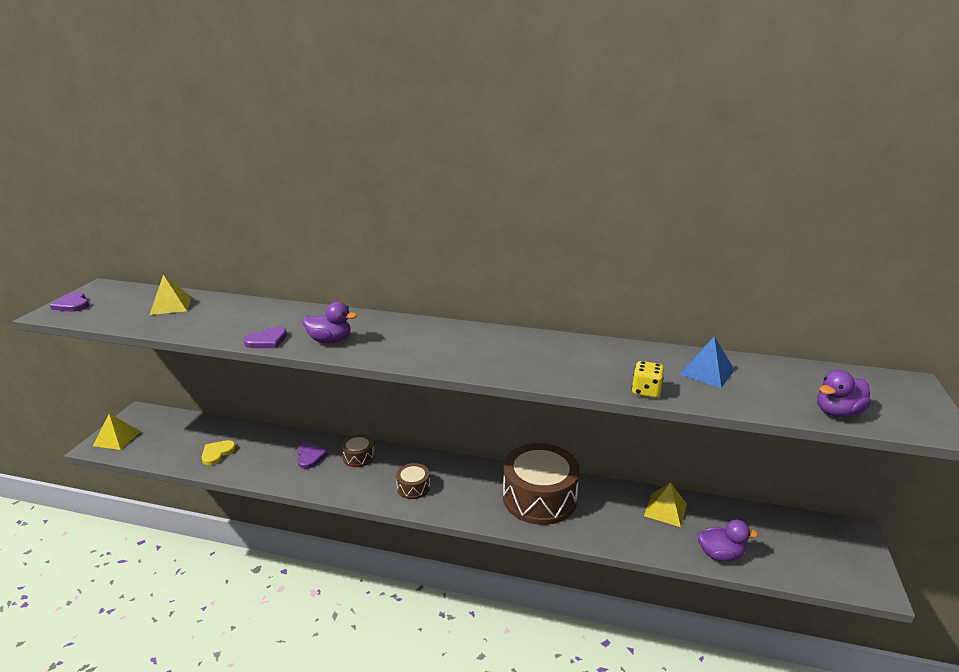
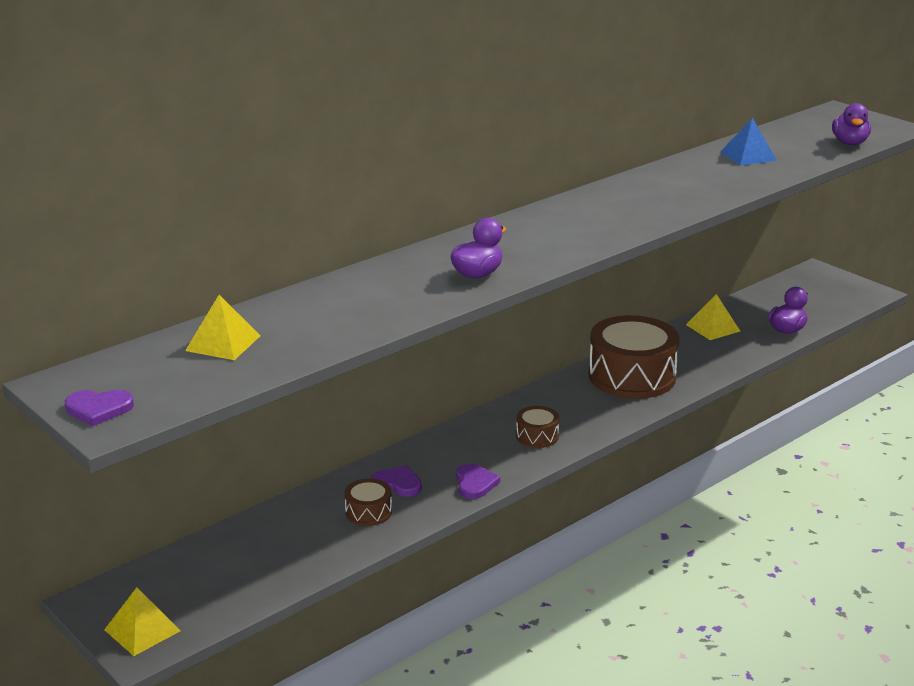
camera: 55 degrees left, 0 degrees up
(217, 453) = (301, 549): yellow heart -> none
(267, 340) = (429, 304): purple heart -> purple heart (475, 483)
(358, 457) = (439, 453): brown drum -> brown drum (368, 512)
(646, 391) = (752, 184): yellow dice -> none

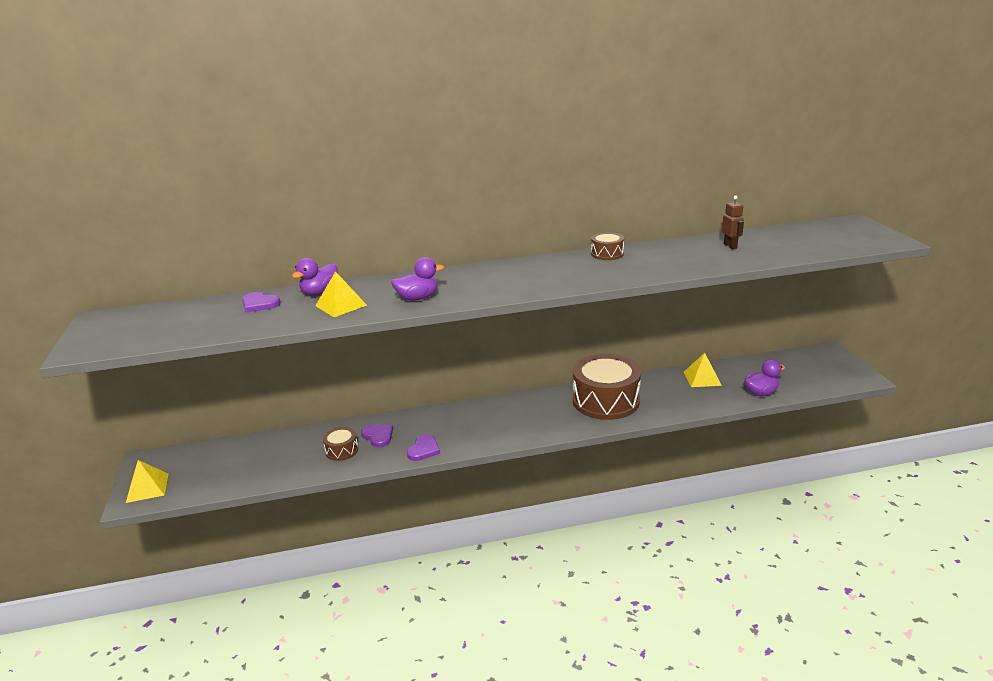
camera: 30 degrees right, 0 degrees up
(99, 409) = (90, 338): purple heart -> purple heart (259, 304)
(223, 343) = (210, 312): yellow pyramid -> yellow pyramid (341, 305)
(537, 436) = (497, 427): brown drum -> brown drum (607, 254)
(748, 156) = (730, 246): blue pyramid -> brown robot
(849, 143) = (832, 247): purple duck -> purple duck (320, 292)

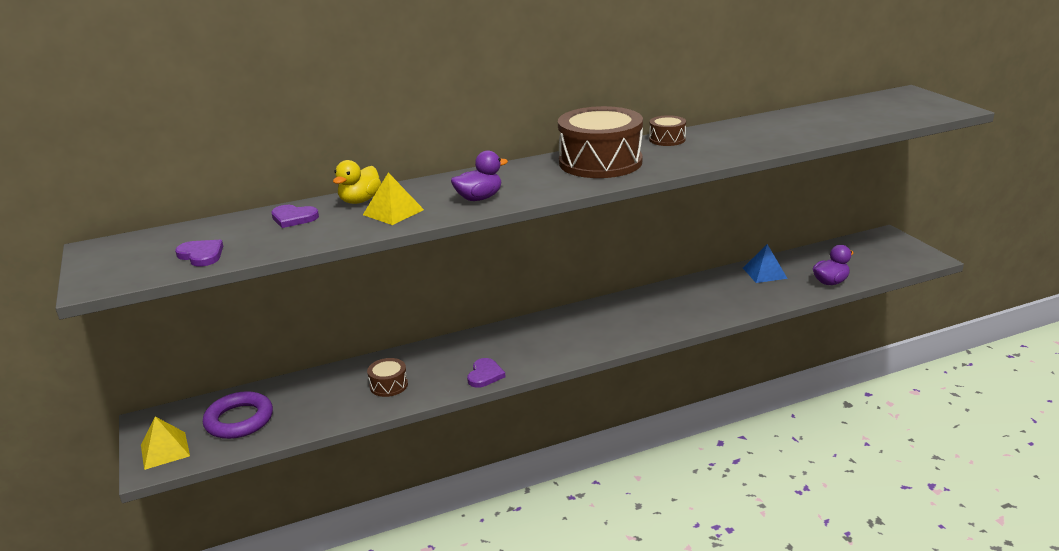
camera: 10 degrees left, 0 degrees up
(213, 468) = (239, 420): none -> purple ring
(320, 292) = (360, 201): purple duck -> yellow duck
(378, 436) = (426, 366): purple heart -> purple heart (201, 255)
(605, 401) = (669, 305): brown drum -> brown drum (600, 162)
(702, 378) = (764, 273): yellow pyramid -> blue pyramid
(730, 246) = (794, 123): brown robot -> none

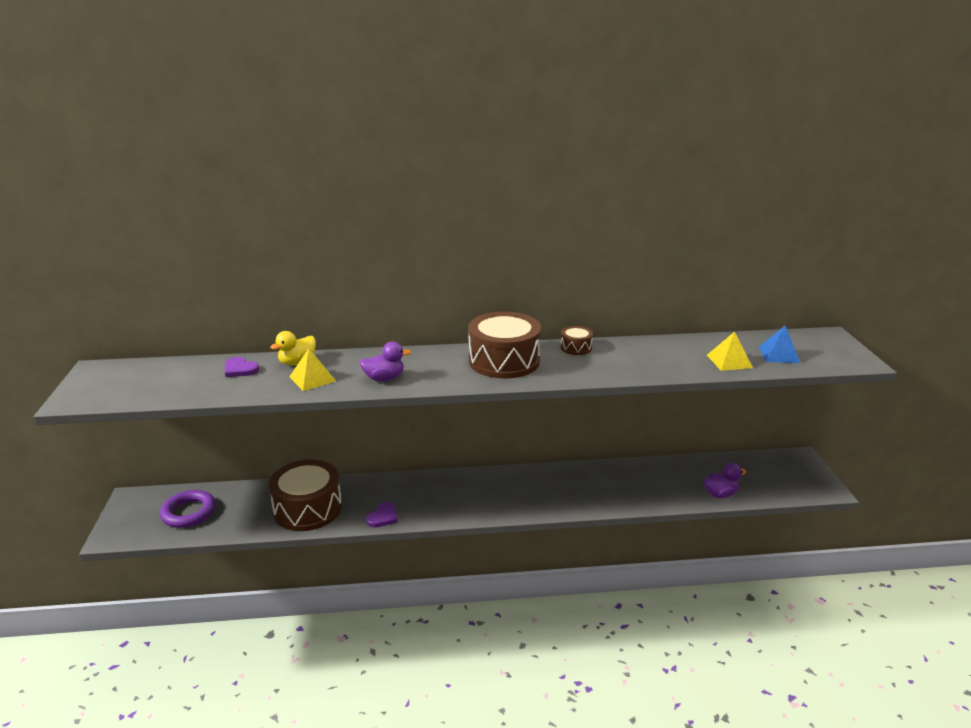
camera: 15 degrees right, 0 degrees up
(165, 450) = (127, 525): yellow pyramid -> yellow pyramid (729, 361)
(201, 255) = (155, 390): purple heart -> none
(389, 385) = (308, 508): brown drum -> brown drum, size x2.20
(764, 273) = (666, 472): blue pyramid -> blue pyramid (779, 354)

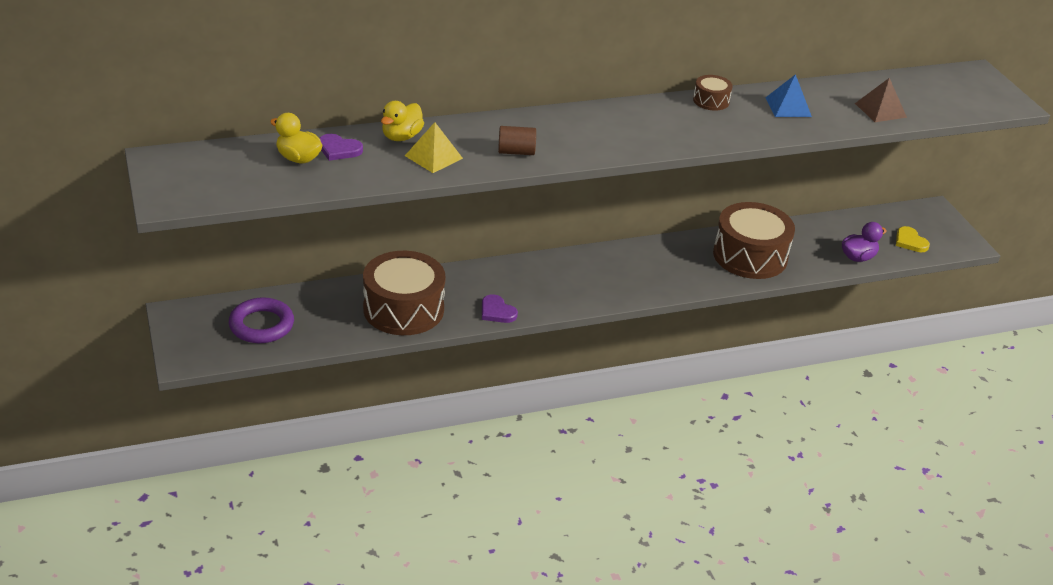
camera: 15 degrees left, 10 degrees up
(202, 374) = (298, 158): none -> yellow duck
(383, 517) = (497, 311): purple heart -> purple heart turned 120 degrees clockwise
(384, 378) = (516, 152): purple duck -> brown cylinder
(504, 361) = (639, 122): brown drum -> brown drum (750, 256)
(729, 361) = (880, 110): yellow pyramid -> brown pyramid
(772, 484) = (910, 241): none -> yellow heart
(779, 354) = (929, 99): blue pyramid -> blue pyramid (788, 107)

